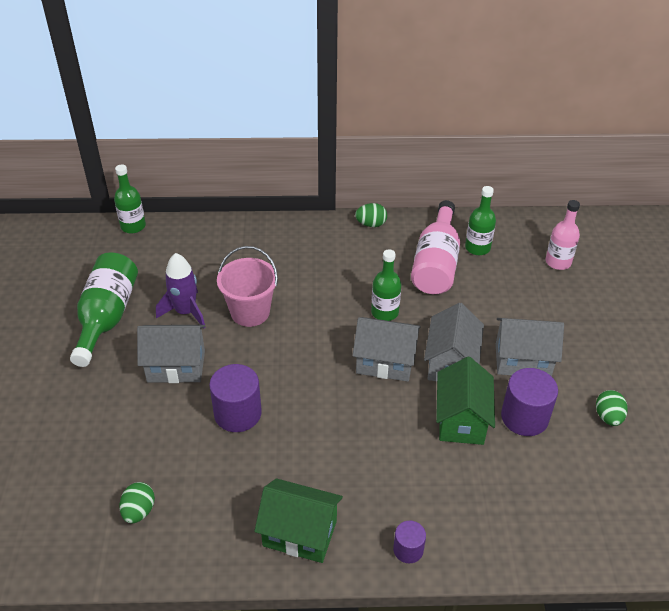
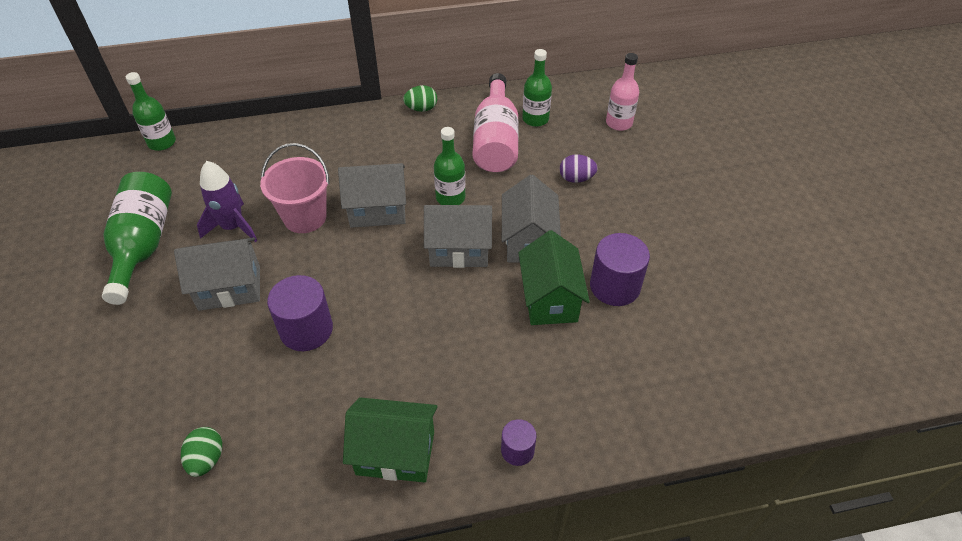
camera: 10 degrees left, 5 degrees up
(506, 310) = (576, 179): none -> purple egg
(522, 360) = (602, 228): grey house -> grey house (377, 210)
(608, 417) = (699, 273): green egg -> none

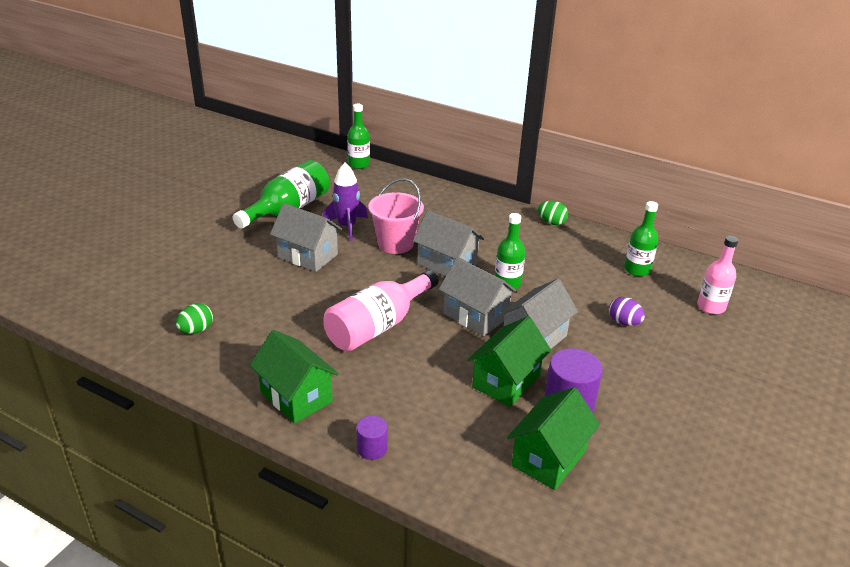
camera: 40 degrees right, 15 degrees down
(306, 329) = (324, 301): purple cylinder -> none
(496, 140) = (586, 267): pink bottle -> pink bottle (378, 326)
(650, 348) = (548, 458): none -> green house

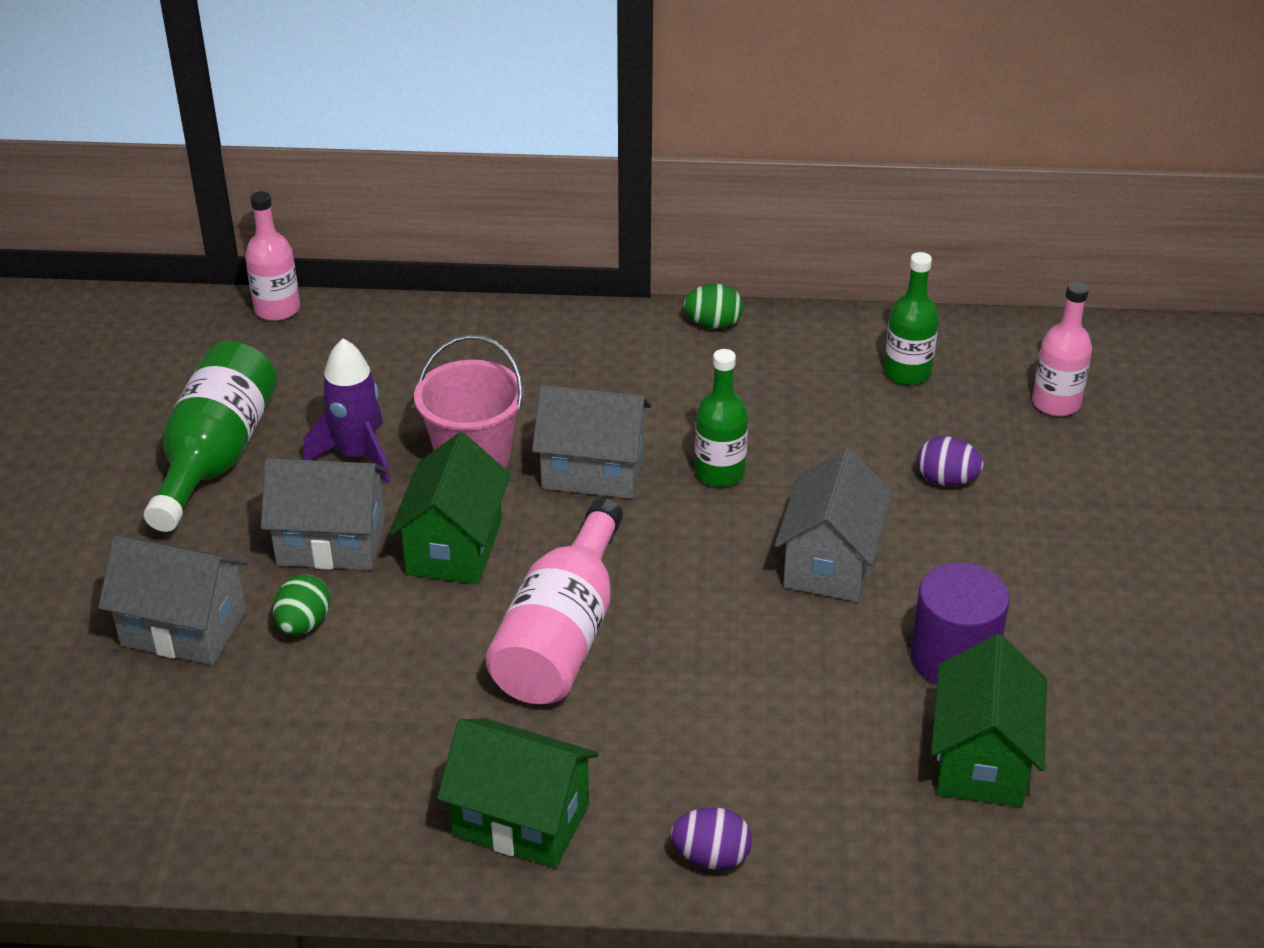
camera: 25 degrees left, 5 degrees up
(196, 330) = (242, 768): green egg -> green egg (304, 624)
(359, 164) = (277, 309): green bottle -> pink bottle
(372, 448) = (711, 857): purple cylinder -> purple egg
(475, 315) = (709, 554): grey house -> grey house (184, 628)
(506, 381) = (836, 655): green house -> green house (454, 547)

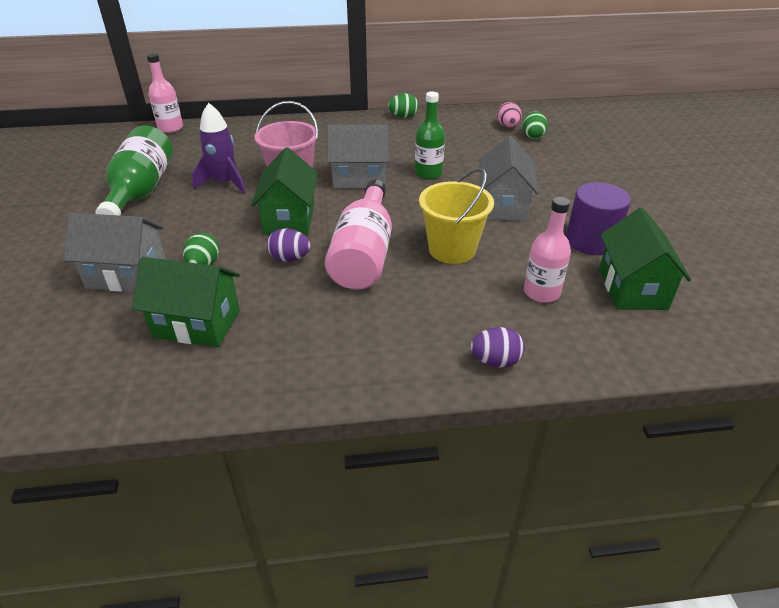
camera: 10 degrees left, 0 degrees up
(331, 542) = (215, 223): grey house -> none
(521, 820) = (366, 355): green house -> green house (197, 324)
(710, 645) = (452, 249): none -> yellow bucket
(907, 372) = (508, 126): green bottle -> pink egg
(946, 403) = (533, 136): none -> green egg
(946, 480) = (548, 166): purple egg -> purple egg (290, 258)
(1056, 403) = (586, 132): pink bottle -> pink bottle (541, 292)

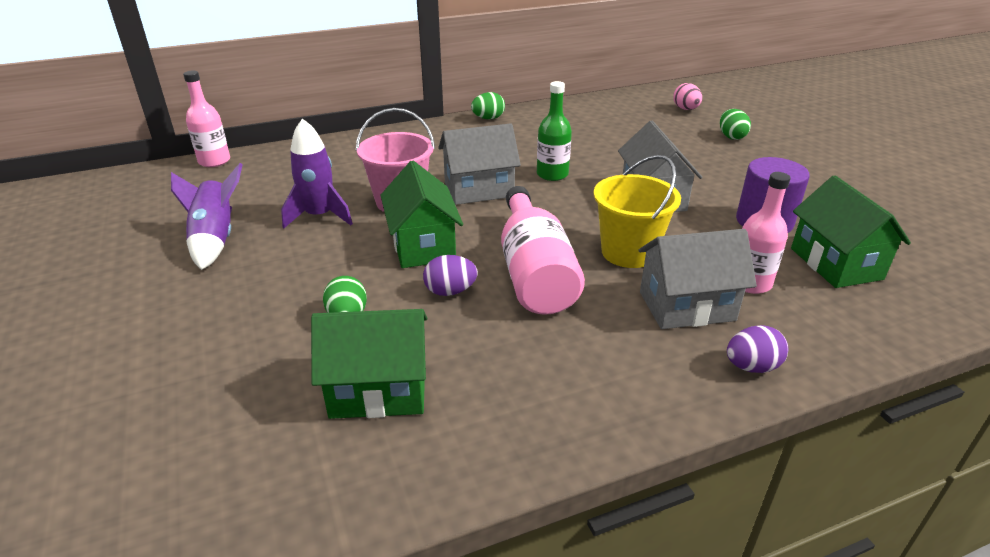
camera: 15 degrees left, 5 degrees down
(127, 275) = (251, 345): grey house -> grey house (686, 306)
(141, 191) = (215, 240): green bottle -> purple rocket
(508, 126) = (606, 117): pink egg -> pink egg (685, 109)
(533, 136) = (638, 123): green egg -> green egg (731, 137)

